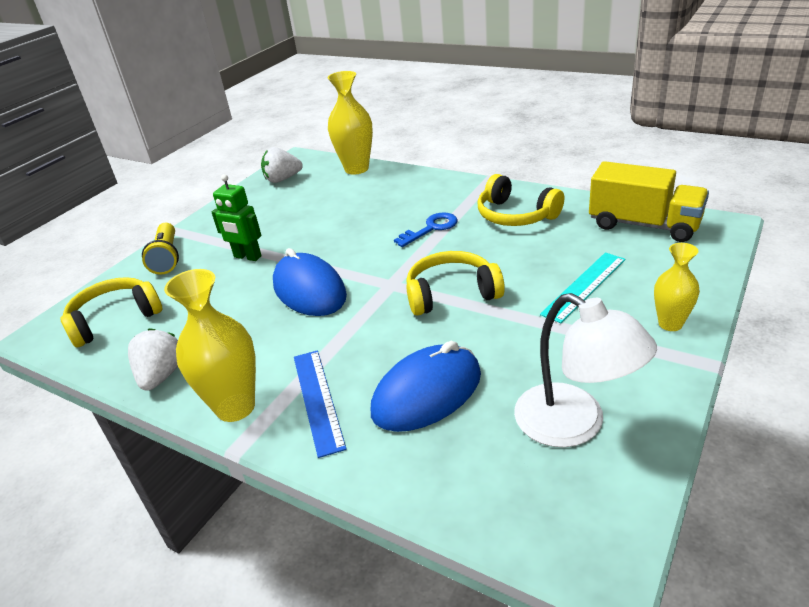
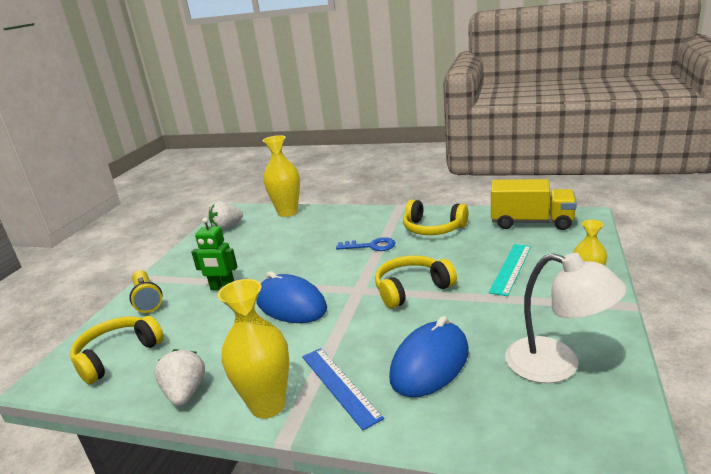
camera: 15 degrees left, 10 degrees down
(431, 228) = (371, 246): blue key -> blue key turned 60 degrees clockwise

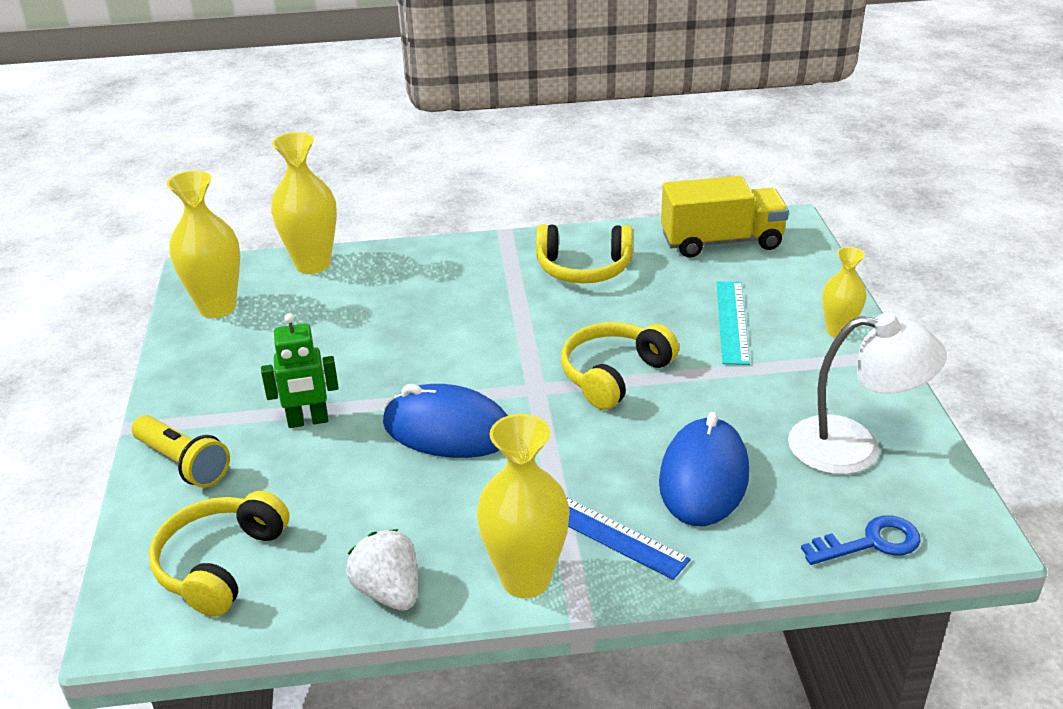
camera: 25 degrees left, 10 degrees up
(227, 227) = (217, 307): white strawberry -> yellow vase
(371, 246) = (506, 312): blue key -> blue key (870, 543)

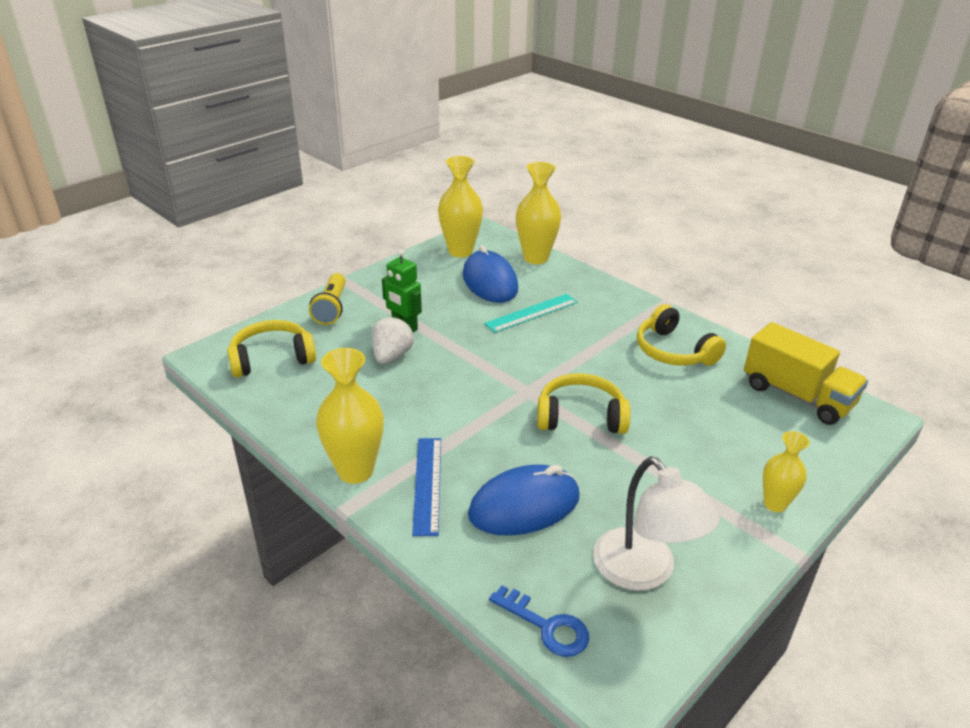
camera: 50 degrees right, 0 degrees up
(389, 592) = (300, 424): white strawberry -> white strawberry (391, 356)
(448, 430) = (451, 377): blue mouse -> blue mouse (490, 282)
(732, 322) = (709, 443): turquoise ruler -> turquoise ruler (531, 313)

